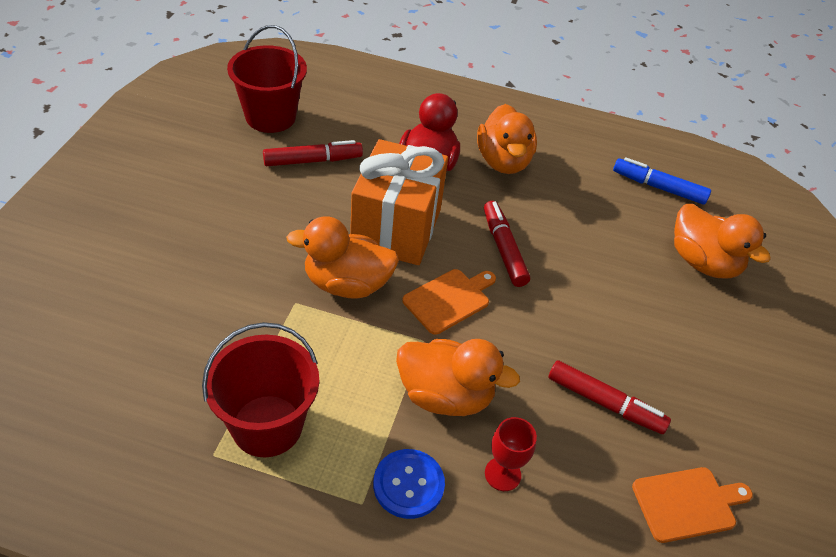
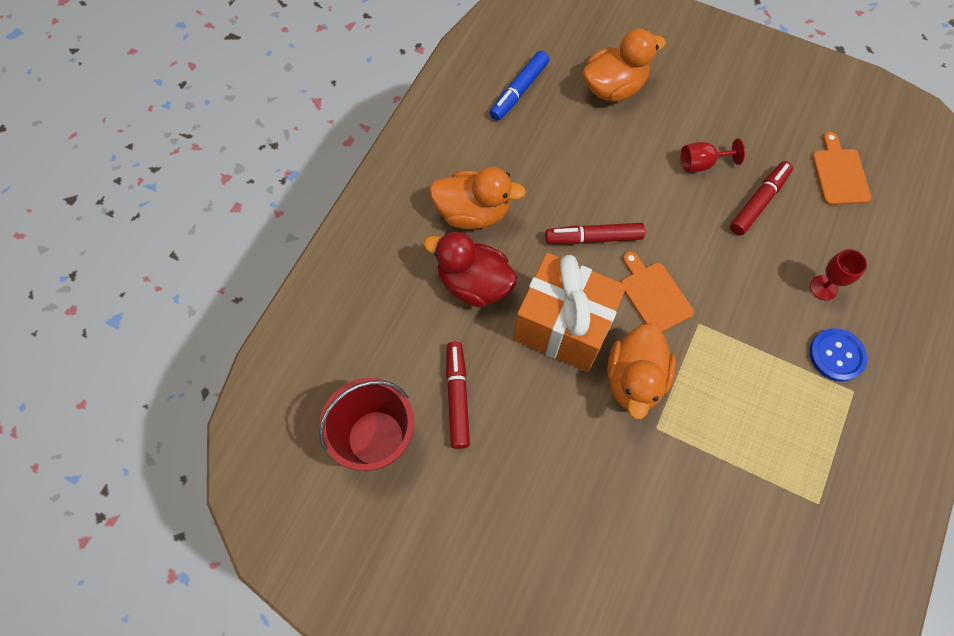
camera: 75 degrees left, 20 degrees up
(267, 425) = (789, 458): red bucket -> none
(445, 395) = (755, 315): orange duck -> none
(636, 344) = (701, 164): none -> red goblet

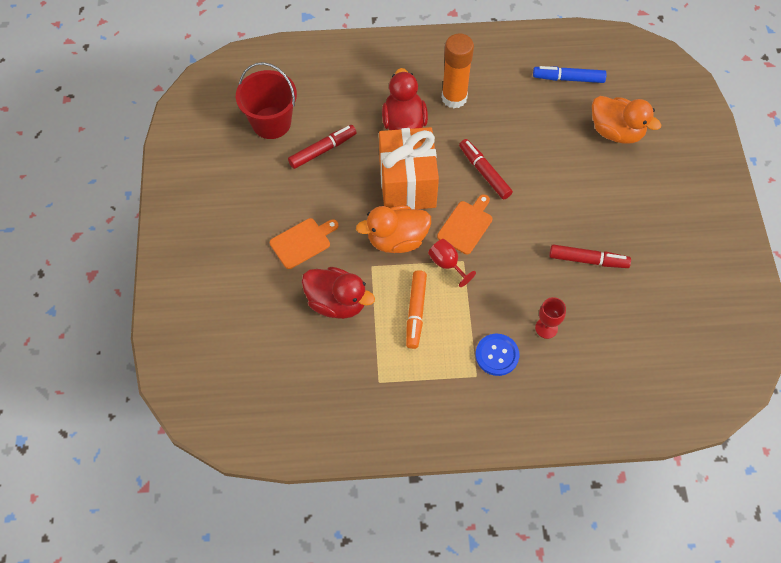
camera: 60 degrees right, 5 degrees down
(473, 212) = (454, 98): orange duck -> orange glue stick
(688, 496) = (337, 302): none -> red duck
(701, 164) = (593, 212): red goblet -> red goblet (447, 264)
(743, 411) = (416, 312): none -> orange marker
(839, 174) = (654, 304): orange cutting board -> orange cutting board (302, 242)

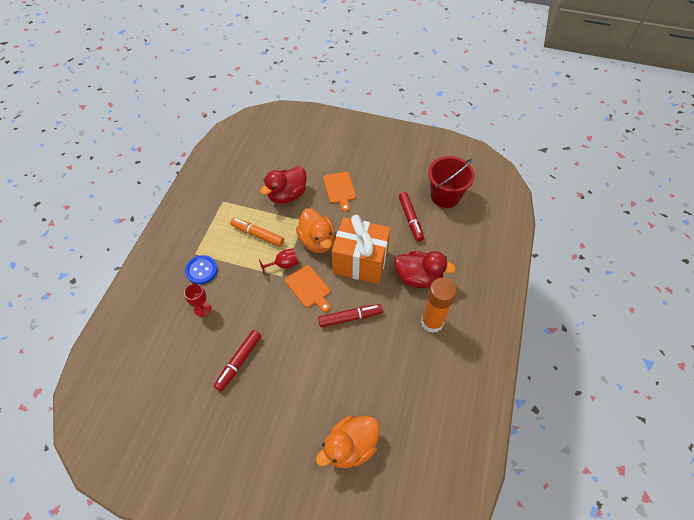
camera: 110 degrees right, 5 degrees down
(397, 240) = (317, 241): orange duck -> orange duck turned 150 degrees clockwise
(568, 79) = (425, 429): blue marker -> none

